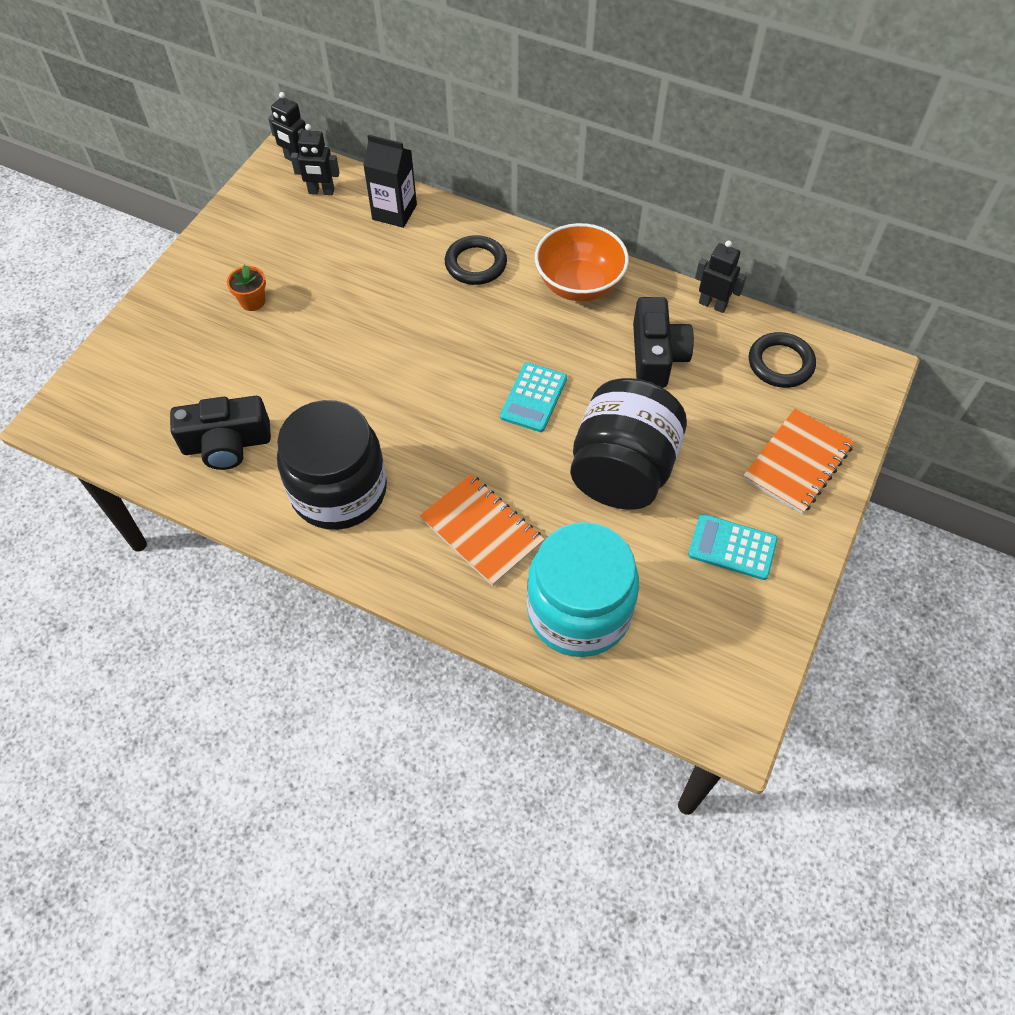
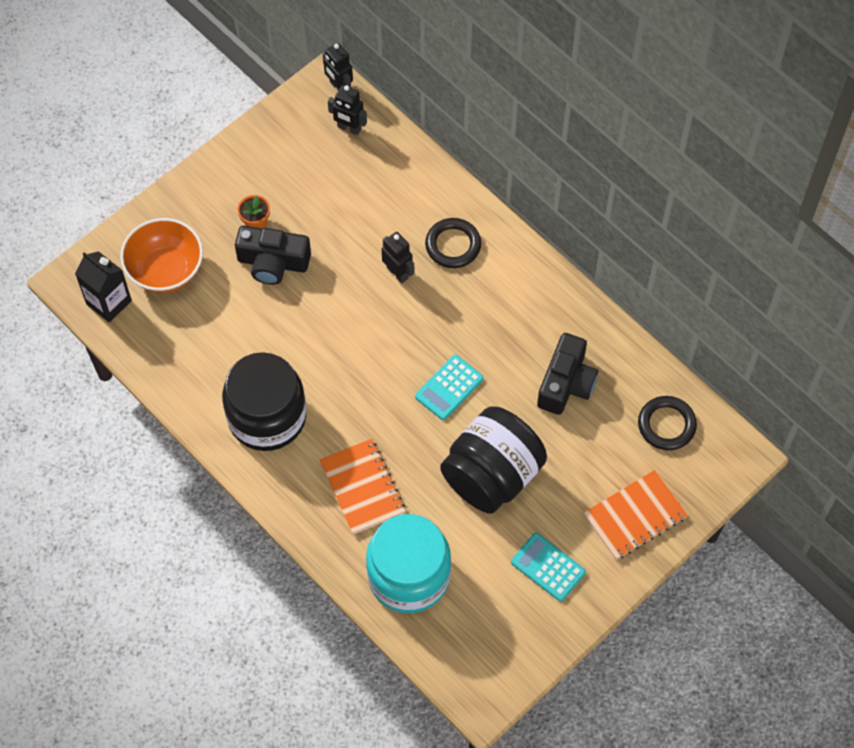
camera: 20 degrees right, 5 degrees up
(227, 444) = (195, 348): black camera -> black camera (273, 262)
(394, 212) = (404, 170): black carton -> black carton (109, 302)
(579, 284) = (532, 294): orange bowl -> orange bowl (166, 270)
(712, 304) = (637, 351): black robot -> black robot (397, 273)

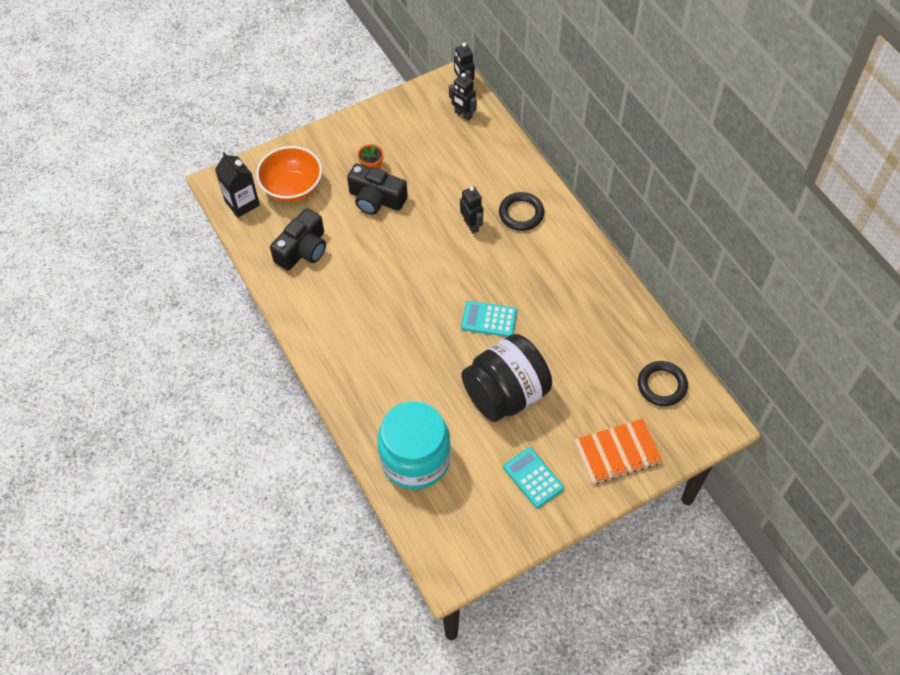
camera: 15 degrees right, 5 degrees down
(267, 417) = (337, 311): black jar -> none
(362, 487) = (397, 381): orange notebook -> none
(449, 388) = (489, 319): turquoise calculator -> turquoise calculator turned 45 degrees clockwise
(566, 383) = (586, 335): black camera -> black camera (303, 250)

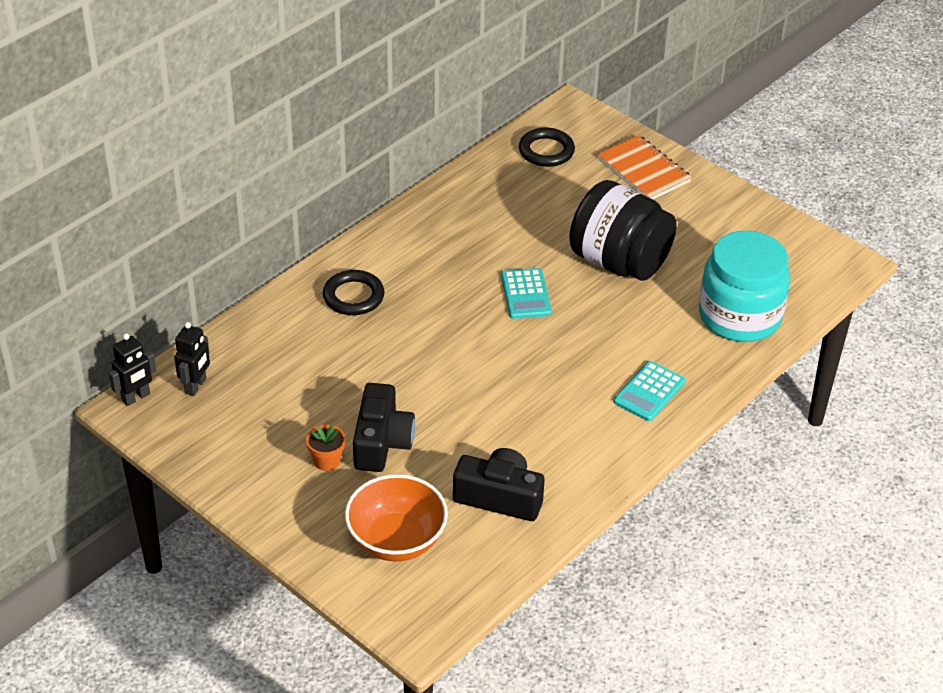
camera: 110 degrees left, 15 degrees down
(242, 203) = (445, 592): black carton -> none
(471, 225) = (390, 338): black robot -> none
(533, 478) = (707, 224): turquoise calculator -> turquoise calculator (649, 392)

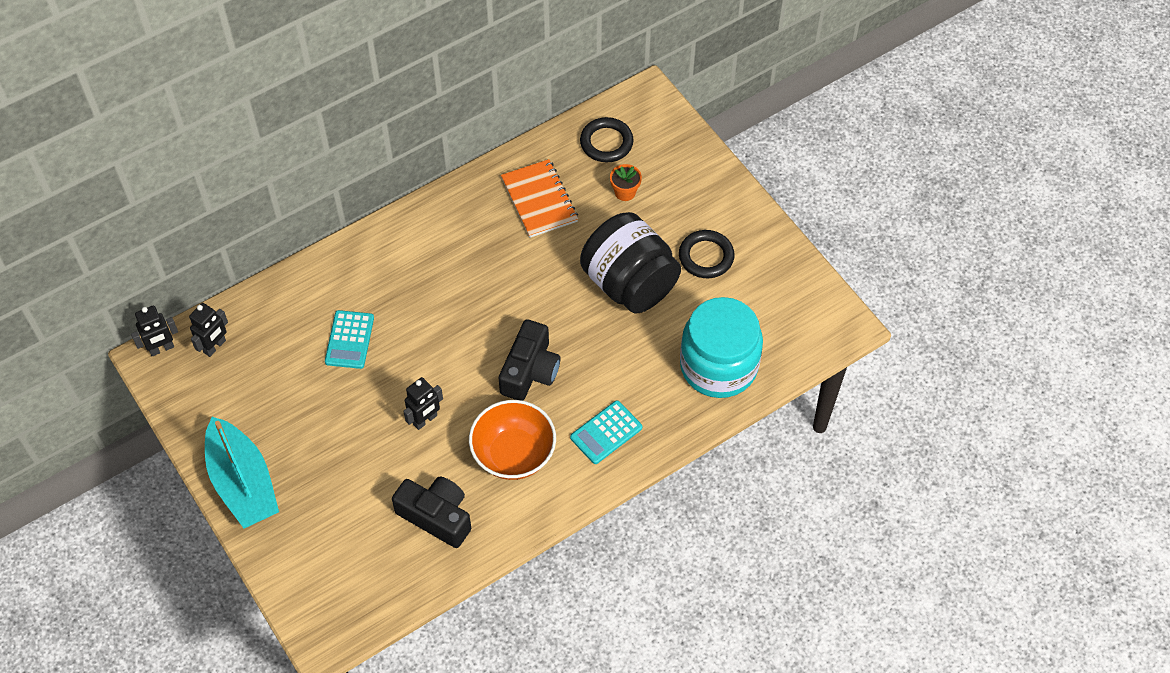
camera: 15 degrees right, 15 degrees up
(272, 504) = (243, 483): none -> turquoise boat
(327, 461) = (302, 448): orange flower pot -> orange flower pot (625, 192)
(353, 296) = (378, 276): black ring -> black ring (706, 256)
(381, 442) = (354, 437): black camera -> black camera (530, 371)
(396, 540) = (335, 542): orange bowl -> orange bowl (513, 454)
(453, 413) = (425, 420): none -> black robot
(526, 294) = (532, 303): turquoise calculator -> turquoise calculator (349, 340)
(643, 170) = (689, 182): orange notebook -> orange notebook (539, 200)

